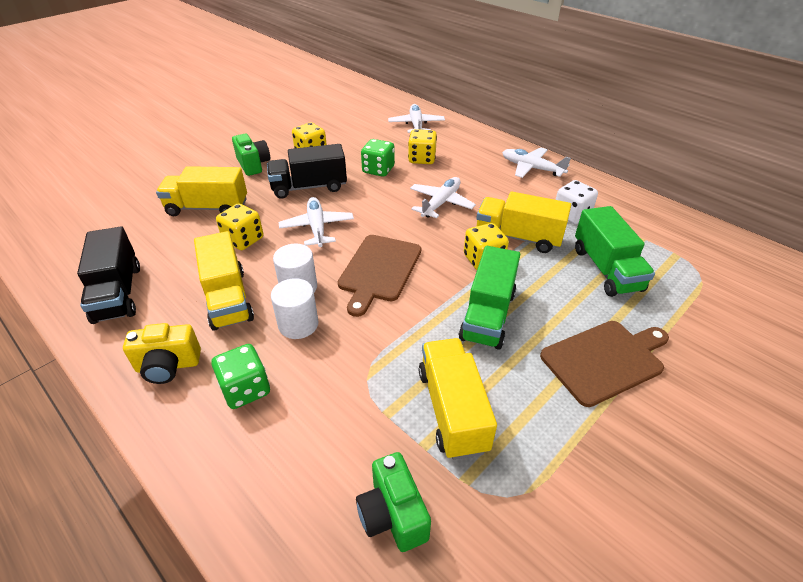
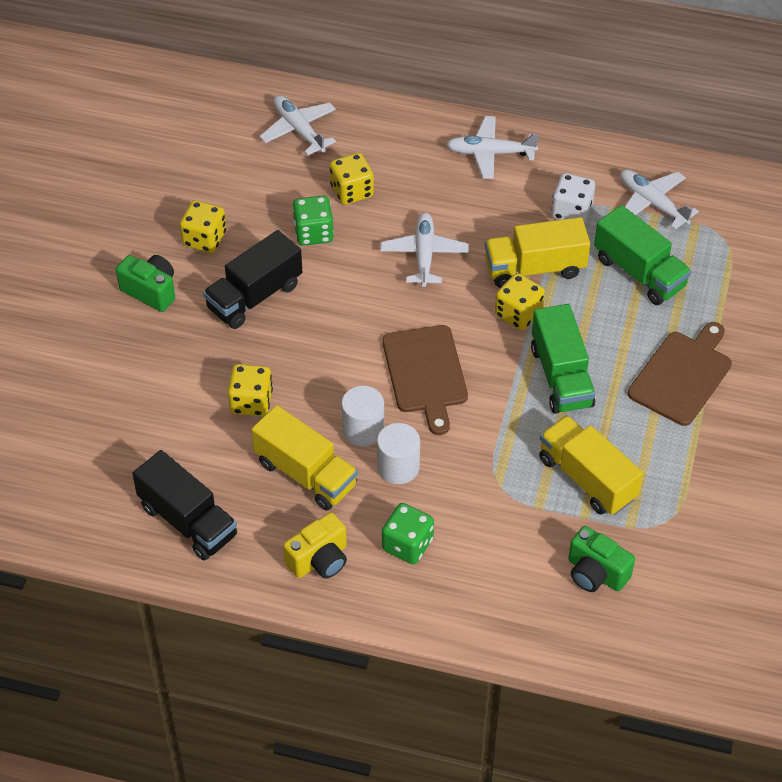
camera: 30 degrees left, 10 degrees up
(207, 208) = (164, 379): yellow truck -> none
(317, 227) = (316, 350): white plane -> white plane (652, 203)

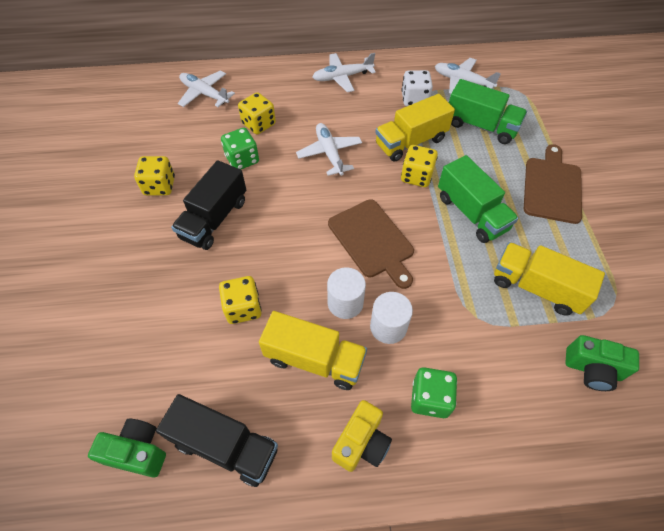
camera: 20 degrees left, 5 degrees up
(151, 291) = (127, 238): green camera -> green camera (137, 452)

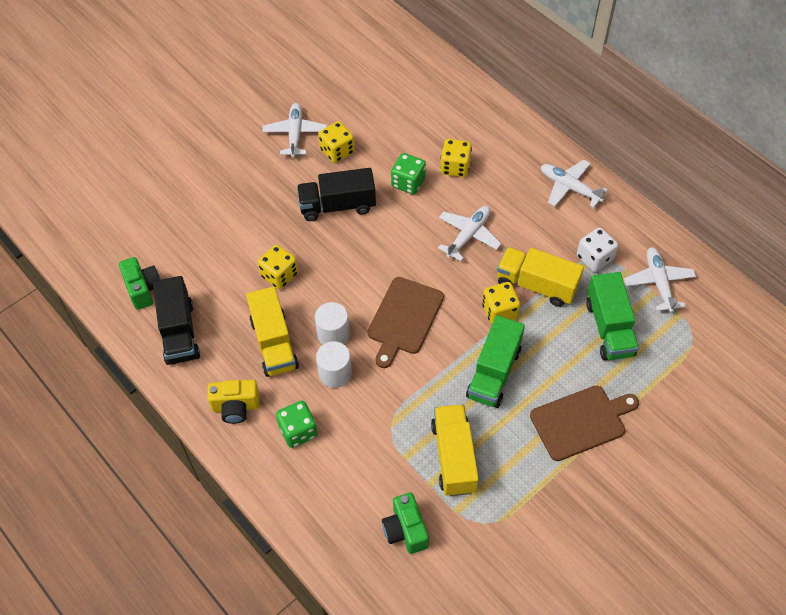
camera: 55 degrees right, 0 degrees up
(204, 94) = (453, 108): white plane -> white plane (295, 134)

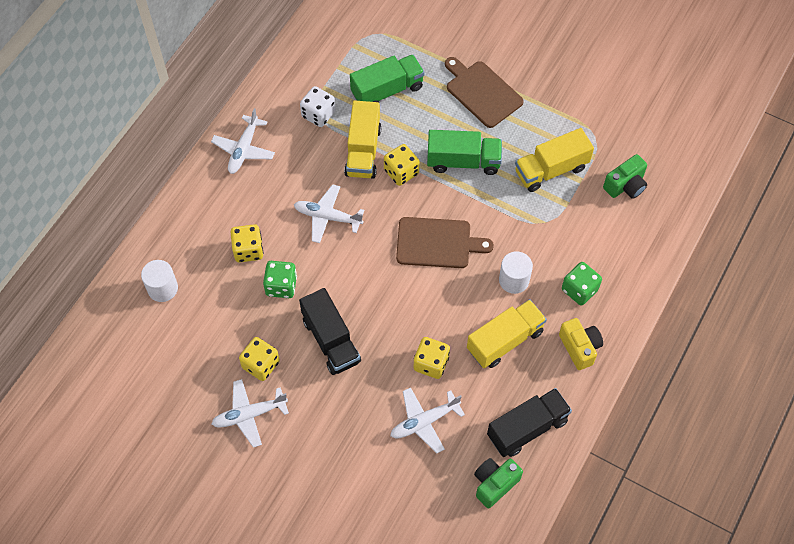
camera: 110 degrees left, 5 degrees up
(333, 334) = (476, 295): white cylinder -> white cylinder (162, 288)
(658, 282) = (328, 64): white plane -> white plane (424, 422)

